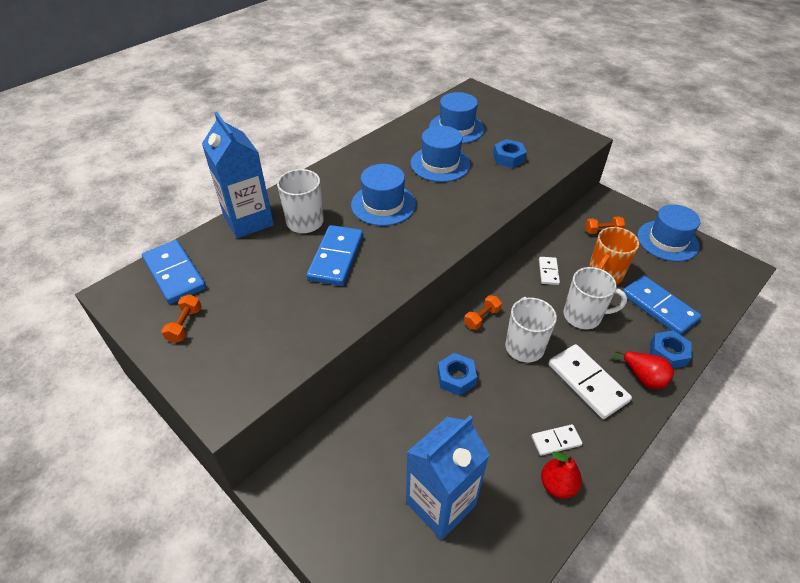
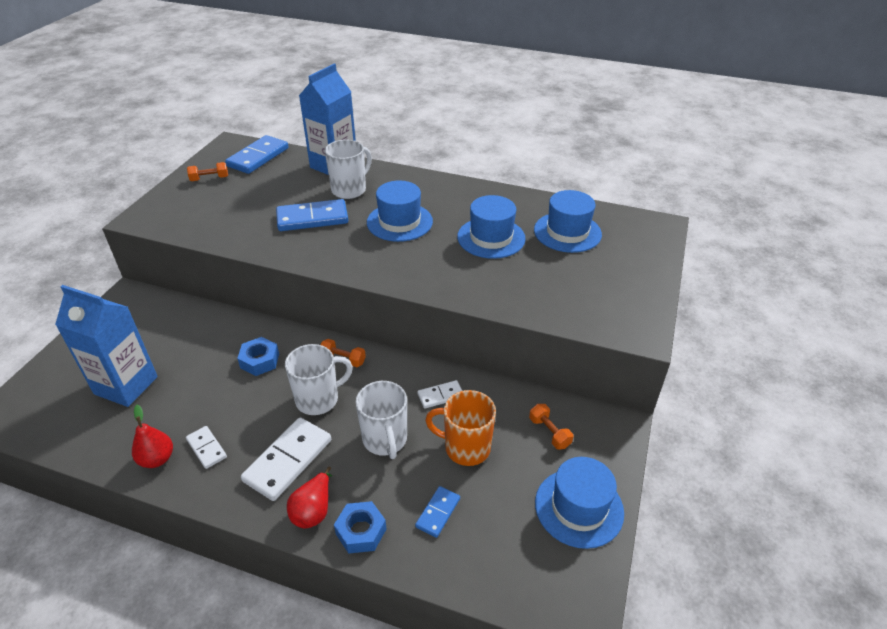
camera: 65 degrees right, 5 degrees down
(508, 158) = (542, 281): blue nut -> none
(659, 307) = (438, 513): blue domino -> blue domino, size x0.54

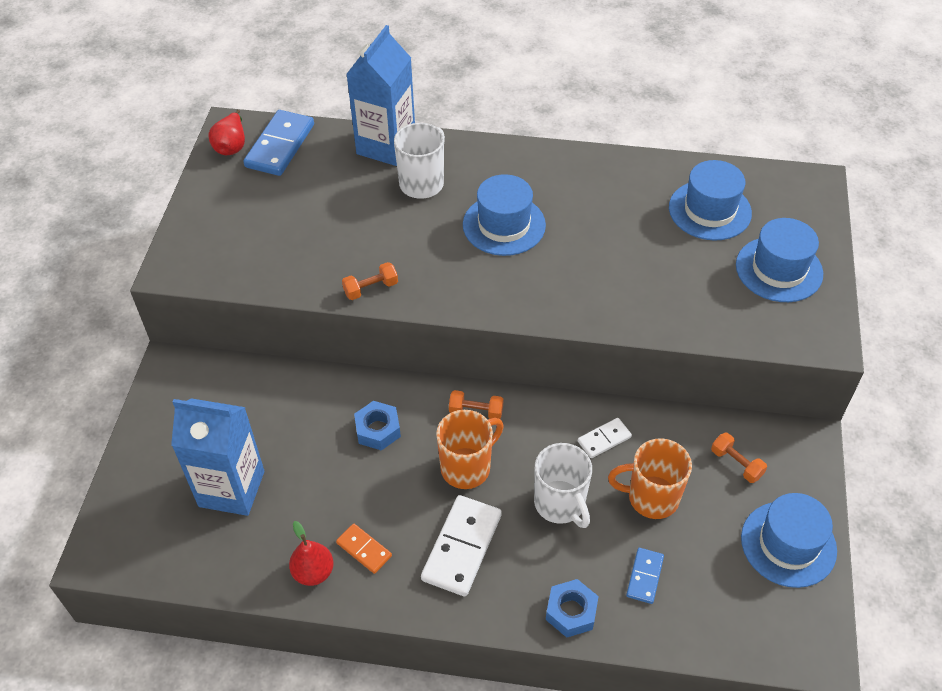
camera: 10 degrees left, 10 degrees up
(206, 448) = (364, 549): white domino -> orange domino
(209, 179) = (232, 191): orange dumbbell -> orange dumbbell (371, 288)
(312, 218) = (393, 236): blue domino -> none
(313, 510) = (512, 598): red pear -> red pear (231, 146)
(318, 399) = (467, 467): white mug -> orange mug
(491, 238) = (622, 232): blue hat -> blue hat (779, 269)

